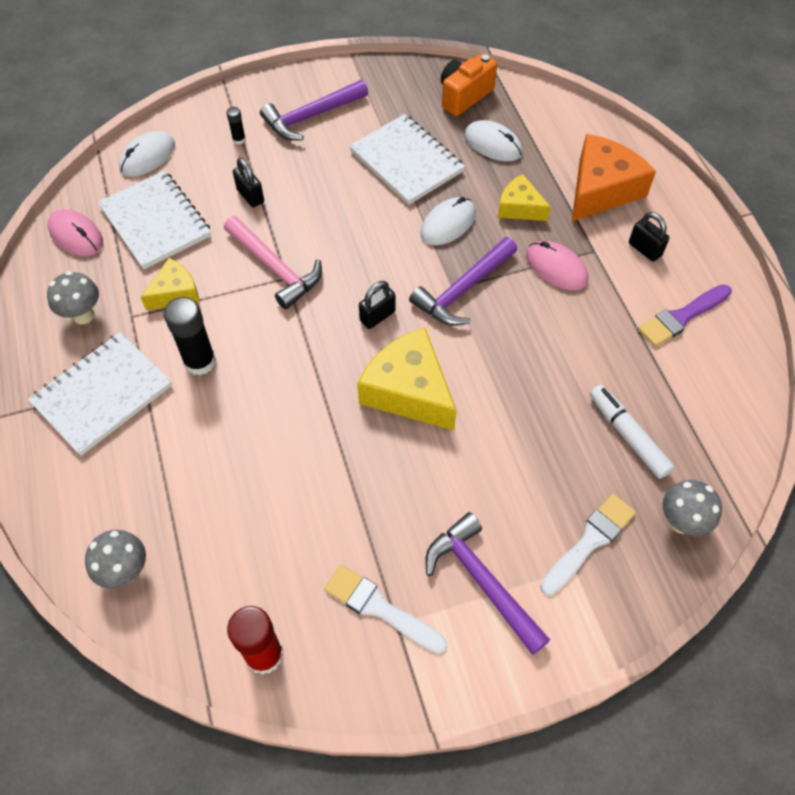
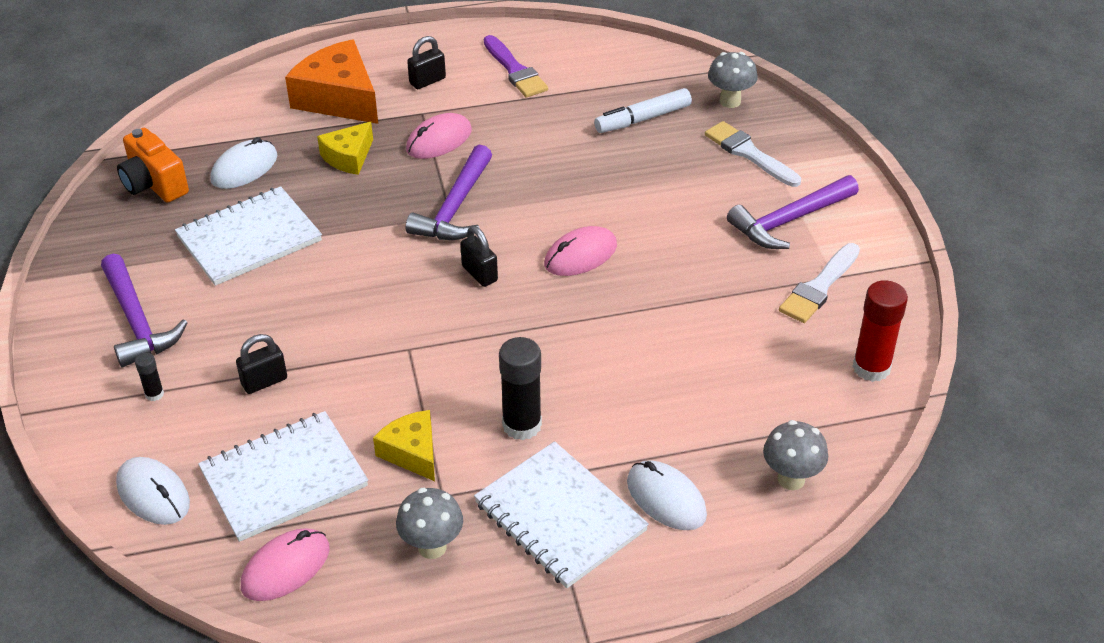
camera: 85 degrees left, 15 degrees down
(275, 268) = (392, 358): pink hammer -> none
(408, 391) = (580, 255): yellow cheese -> pink mouse
(448, 224) = (358, 212): white mouse -> white mouse (666, 498)
(463, 290) = (455, 207): purple hammer -> purple hammer turned 60 degrees clockwise

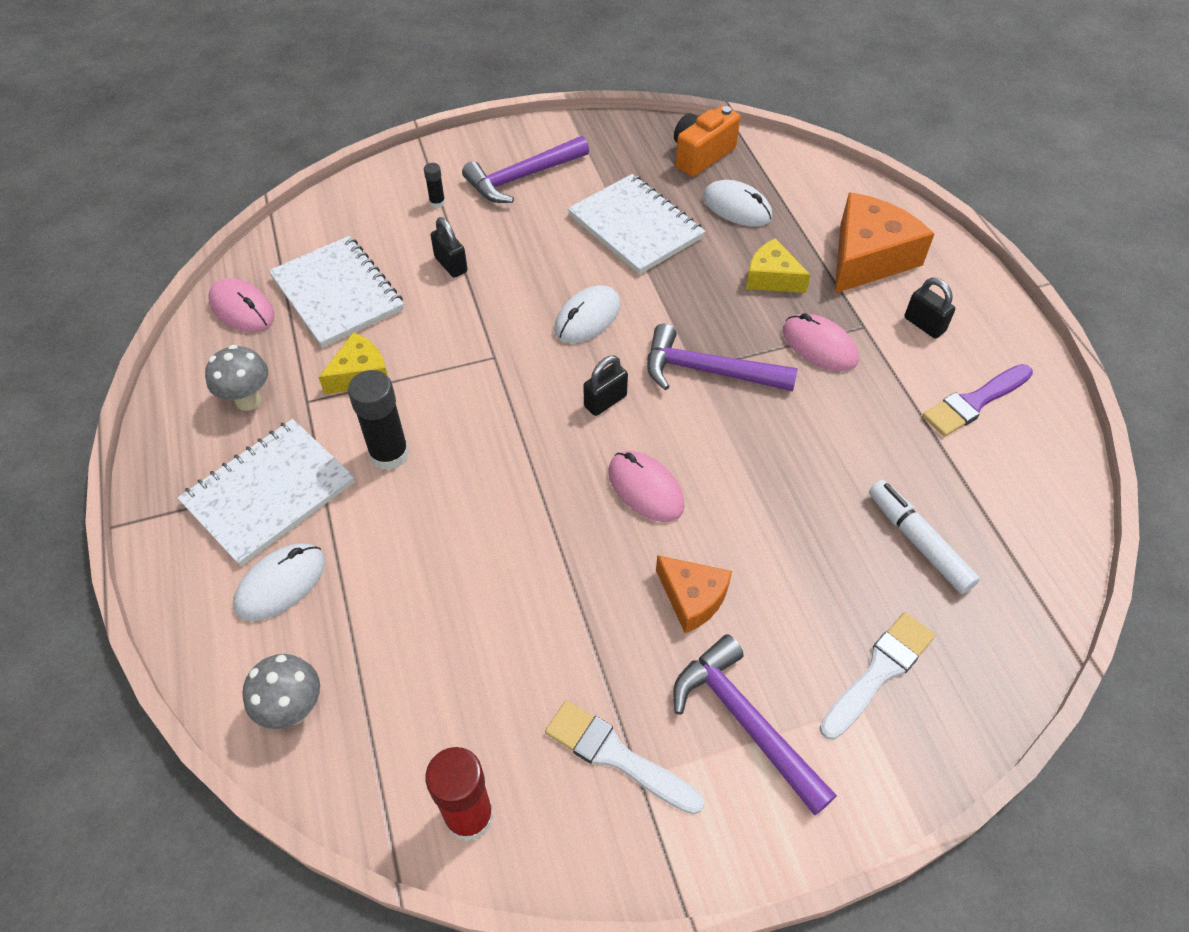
camera: 85 degrees right, 10 degrees up
(153, 494) = (329, 221): white mouse -> white mouse (587, 318)
(687, 237) = (692, 598): none -> orange cheese
(730, 101) = (992, 648): grey mushroom -> none

